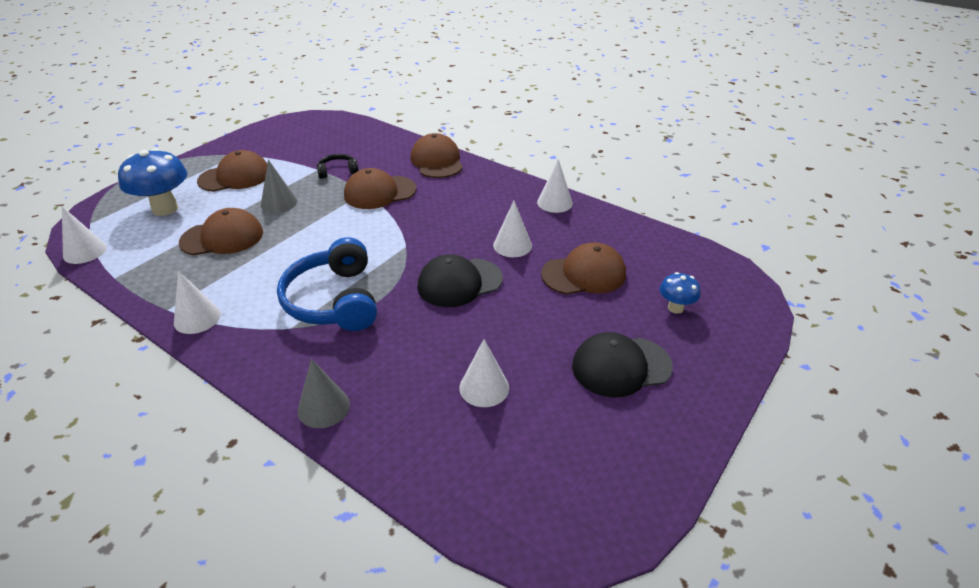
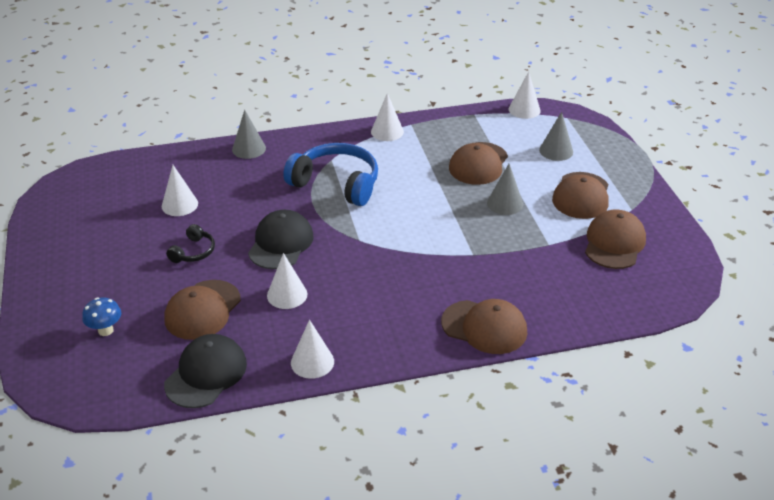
camera: 130 degrees right, 0 degrees up
(165, 209) = (556, 151): blue mushroom -> grey cone
(337, 171) = (531, 254): black headphones -> black headphones (193, 252)
(380, 192) = (461, 262): brown cap -> brown cap (614, 243)
(621, 366) = (110, 265): black cap -> black cap (206, 374)

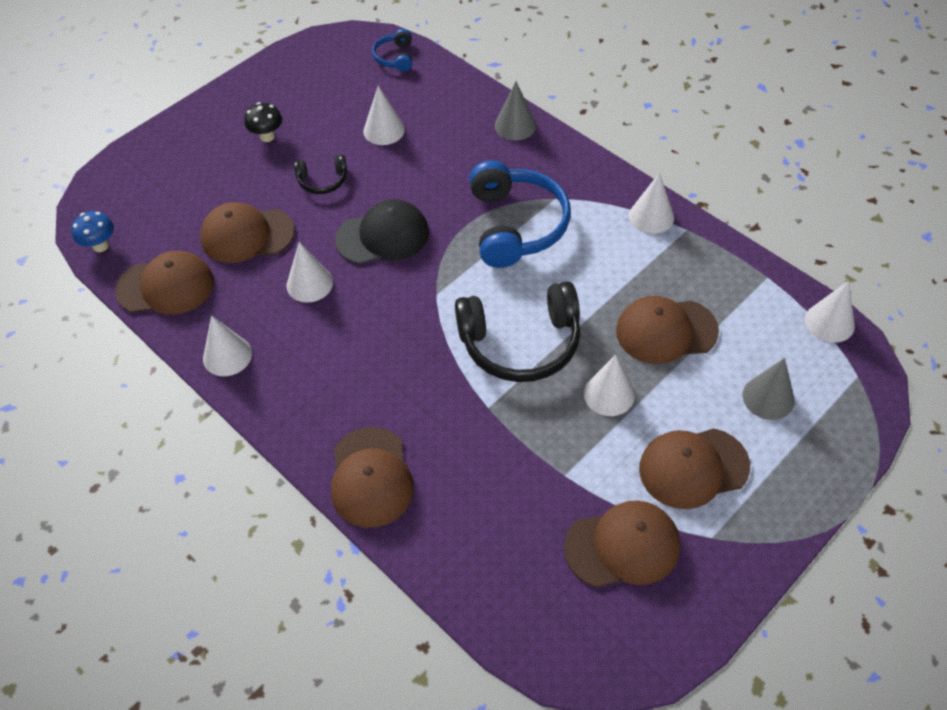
camera: 60 degrees right, 15 degrees up
(105, 330) = (179, 187): blue mushroom -> blue mushroom (100, 246)
(111, 263) = (267, 136): none -> black mushroom
(113, 172) = (395, 57): none -> blue headphones
(206, 374) = (166, 286): black cap -> brown cap
(434, 221) = (520, 343): none -> black headphones
(505, 203) = (609, 394): grey cone -> white cone

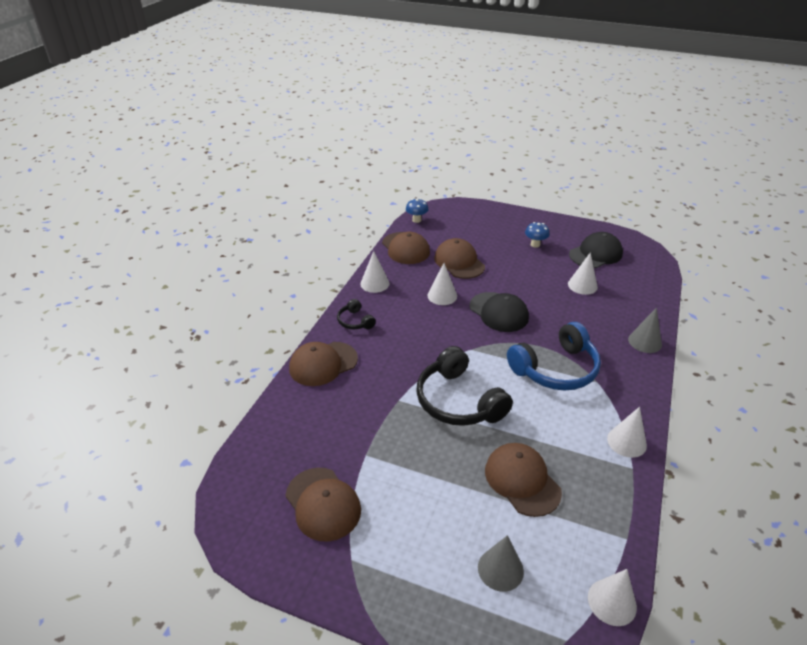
camera: 65 degrees right, 15 degrees down
(267, 136) = (535, 244): black mushroom -> blue mushroom
(323, 181) = (521, 275): black headphones -> black headphones (355, 321)
(331, 88) = (595, 254): none -> black cap
(395, 57) = (648, 270): blue headphones -> none
(609, 394) = (444, 461): white cone -> none
(693, 468) = (407, 531): brown cap -> none

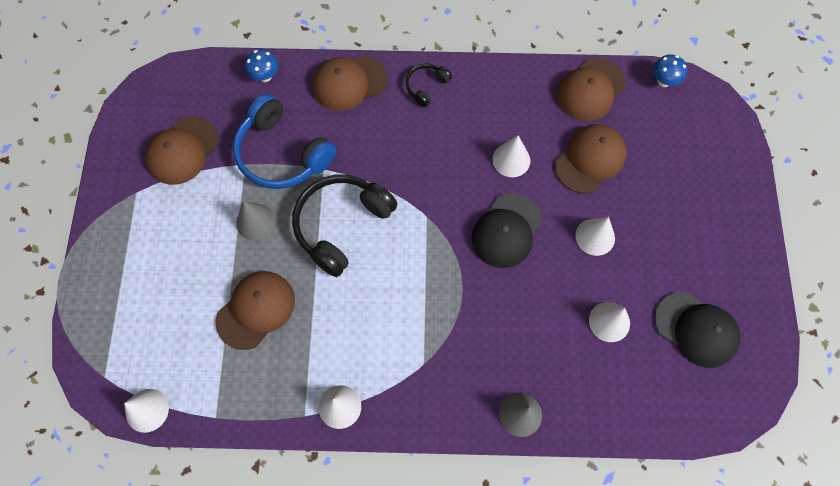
camera: 70 degrees right, 30 degrees up
(323, 364) = (349, 83): brown cap -> brown cap turned 60 degrees counterclockwise
(374, 283) = (502, 81): white cone -> white cone (595, 237)
(500, 569) = (156, 311): grey cone -> grey cone (256, 222)
(535, 244) = (679, 243): blue mushroom -> blue mushroom (265, 76)
(555, 369) = (428, 314): blue headphones -> blue headphones (282, 153)

